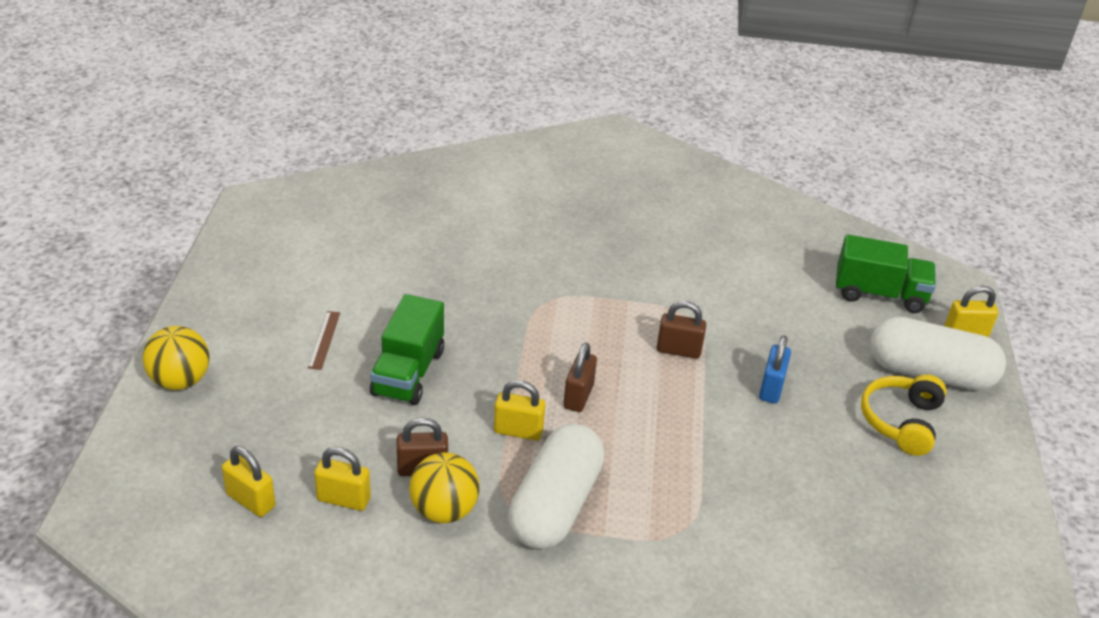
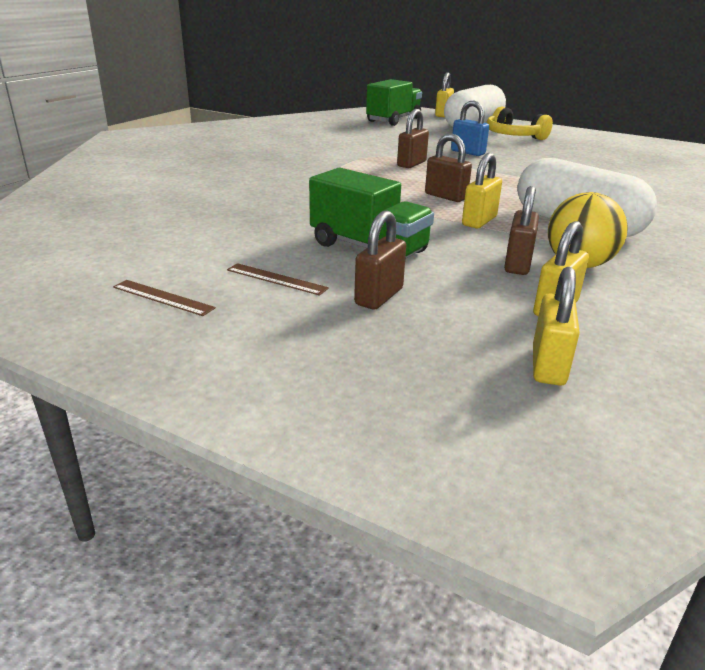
camera: 65 degrees left, 10 degrees down
(180, 380) = (269, 389): yellow ball -> none
(251, 500) = (548, 366): yellow padlock -> yellow padlock turned 45 degrees counterclockwise
(271, 299) = (163, 297): none -> brown ruler
(319, 398) = (379, 297): none -> brown padlock

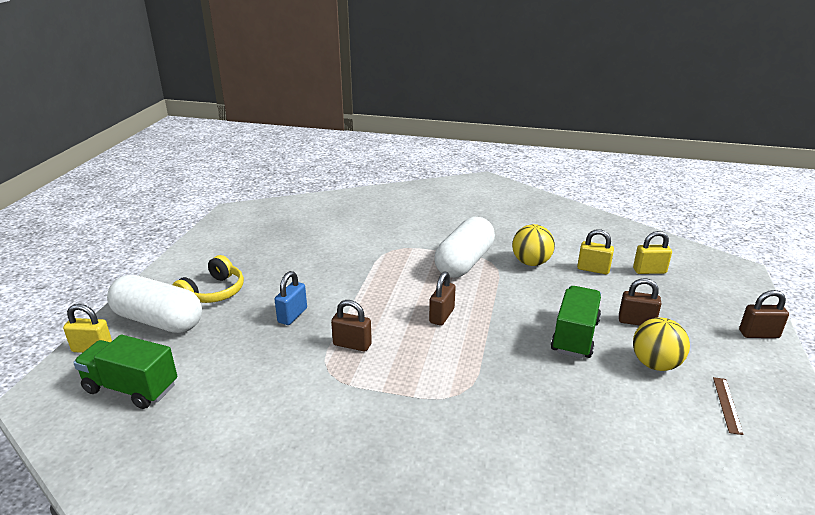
camera: 105 degrees left, 0 degrees up
(276, 279) = (655, 364): brown ruler -> yellow ball
(479, 221) = (487, 297): yellow padlock -> none
(517, 264) = (548, 281): brown padlock -> brown padlock (758, 334)

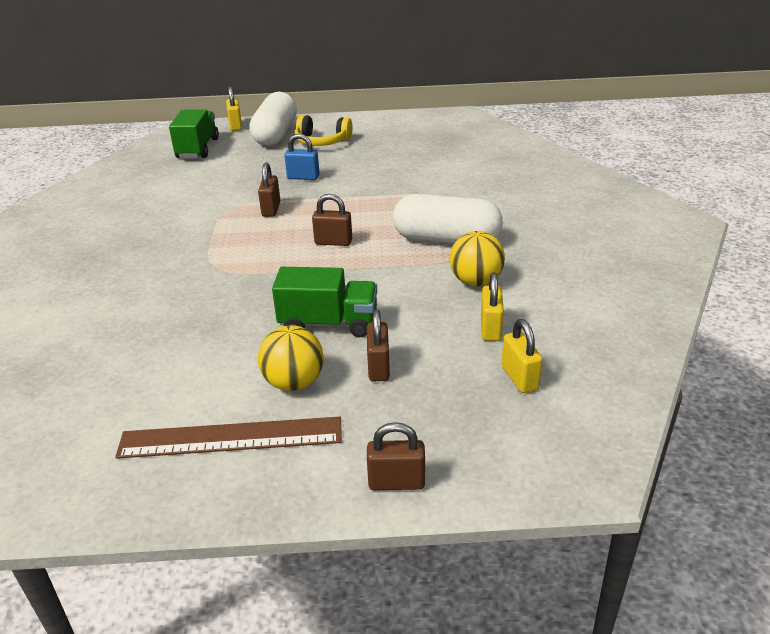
camera: 75 degrees right, 5 degrees up
(727, 405) = (231, 437): brown ruler -> brown ruler, size x2.25
(758, 334) = (396, 482): brown padlock -> brown padlock turned 75 degrees counterclockwise

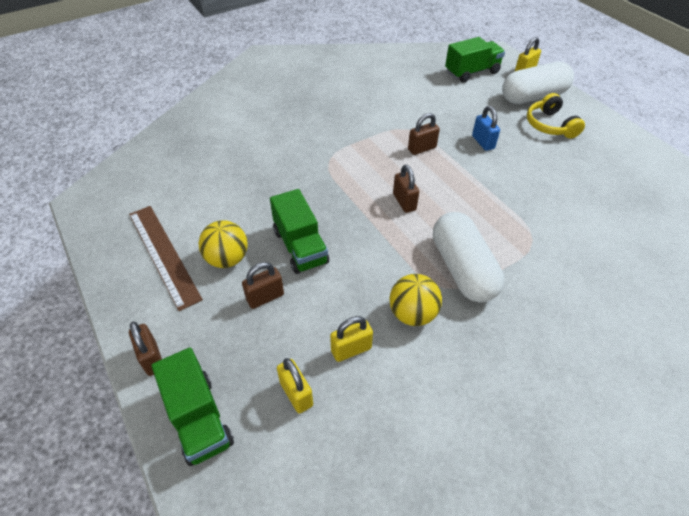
camera: 60 degrees right, 15 degrees up
(507, 457) = (199, 418): none -> green truck
(519, 378) = (296, 394): yellow padlock -> yellow padlock turned 75 degrees counterclockwise

